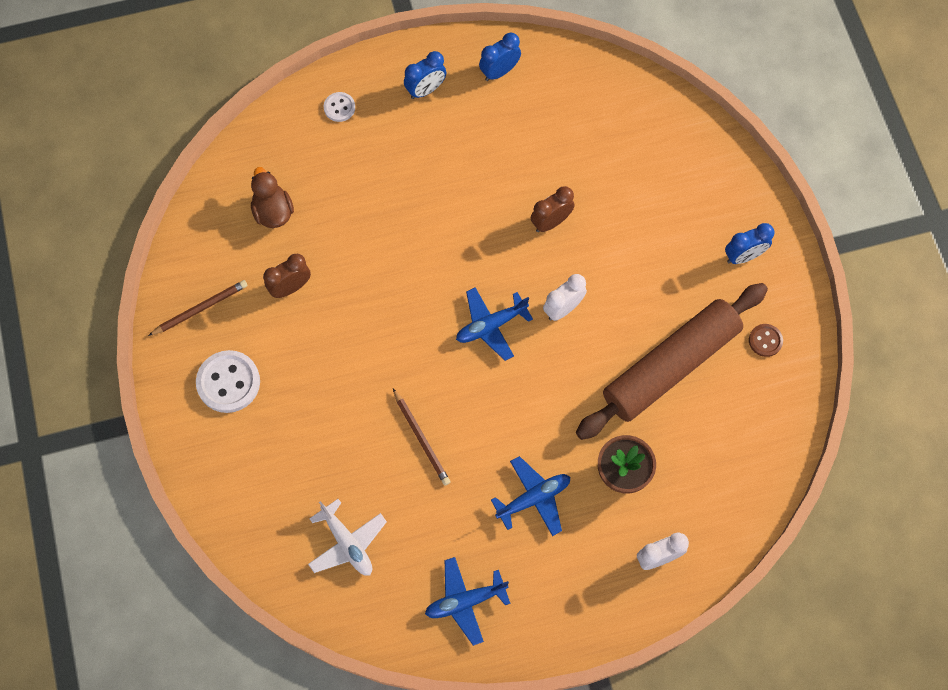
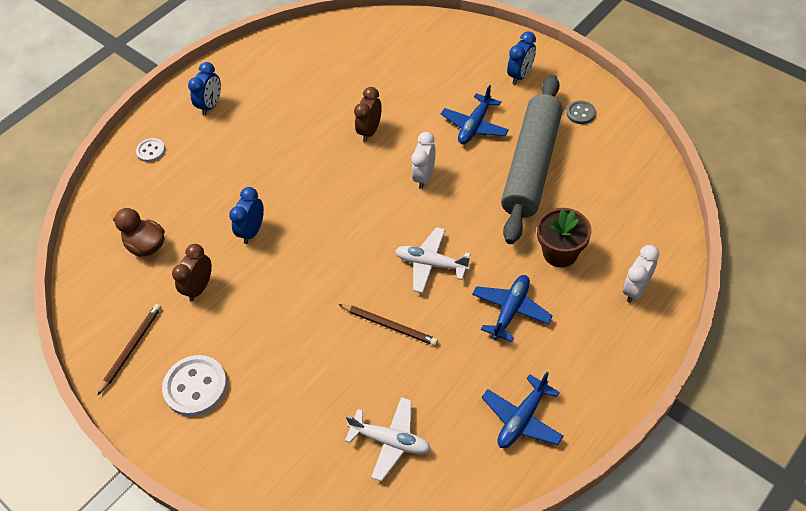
camera: 30 degrees left, 15 degrees down
(491, 326) = (380, 218): blue plane -> blue plane (474, 126)
(499, 71) = (258, 67): blue clock -> blue clock (252, 231)
(500, 404) = (431, 264): none -> white plane
(670, 366) = (531, 166): brown rolling pin -> grey rolling pin
(765, 341) = (580, 113): brown button -> grey button

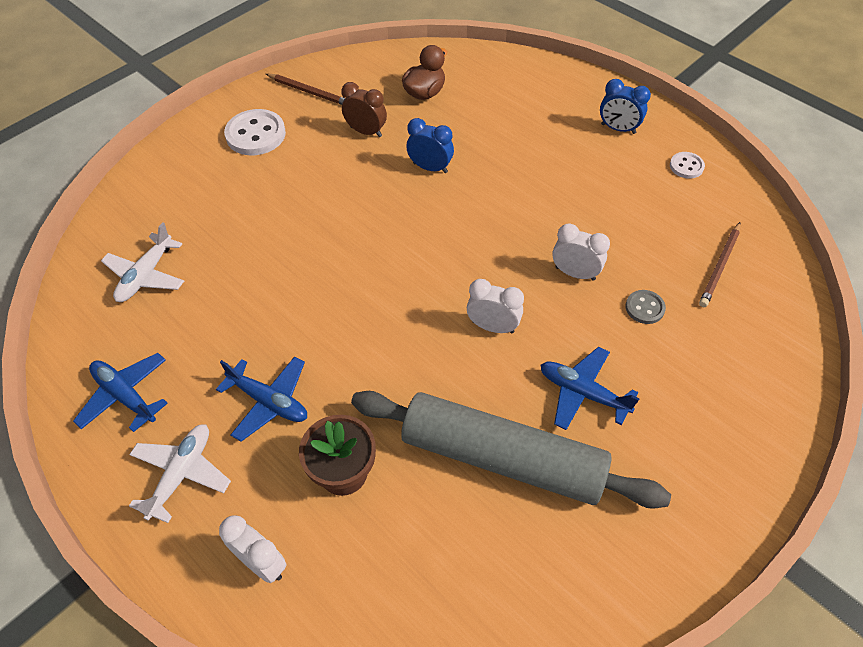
camera: 90 degrees right, 0 degrees up
(151, 151) = (550, 87): white button -> white button (686, 166)
(370, 131) = (575, 273): brown clock -> white clock
(389, 325) = (281, 280): brown pencil -> brown pencil (720, 266)
(431, 264) = (355, 324): white plane -> white plane (181, 474)
(520, 75) = (691, 468): blue clock -> none
(580, 113) = (609, 547): grey button -> grey button (644, 308)

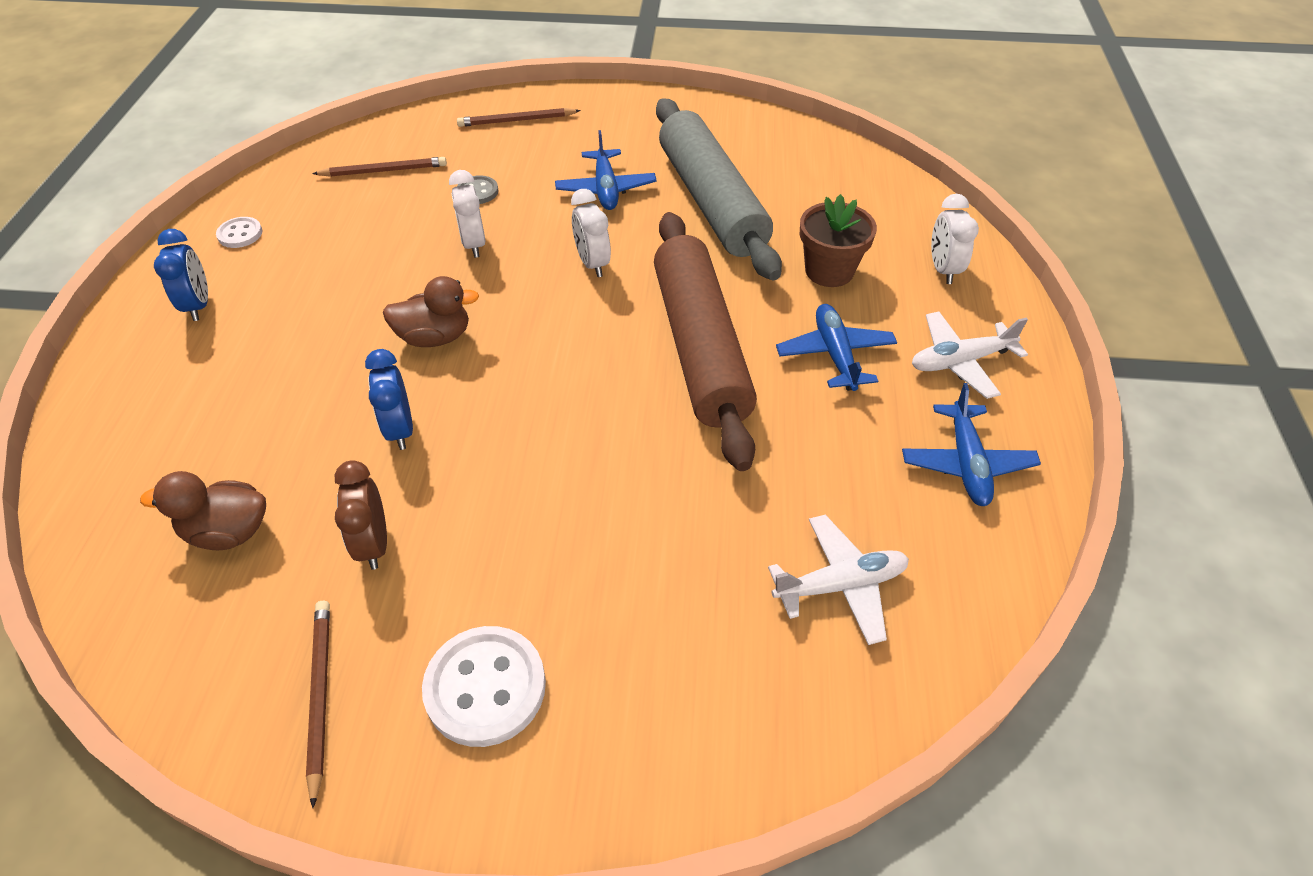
camera: 130 degrees left, 5 degrees down
(354, 331) = (700, 347): none -> brown rolling pin
(492, 212) = (435, 337): none -> brown duck
(748, 392) = (517, 121): none -> brown pencil

